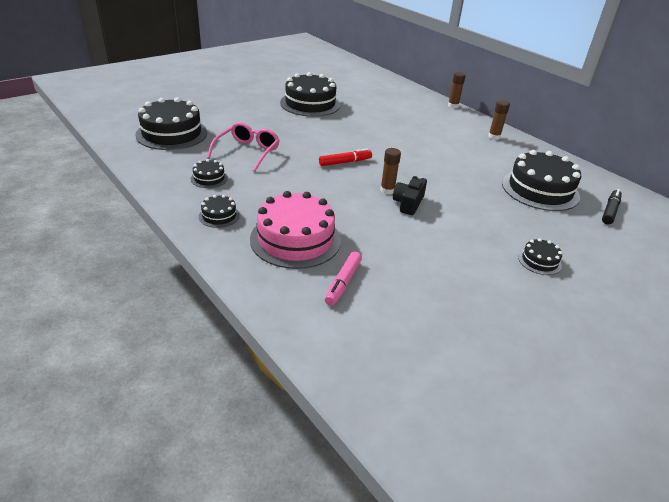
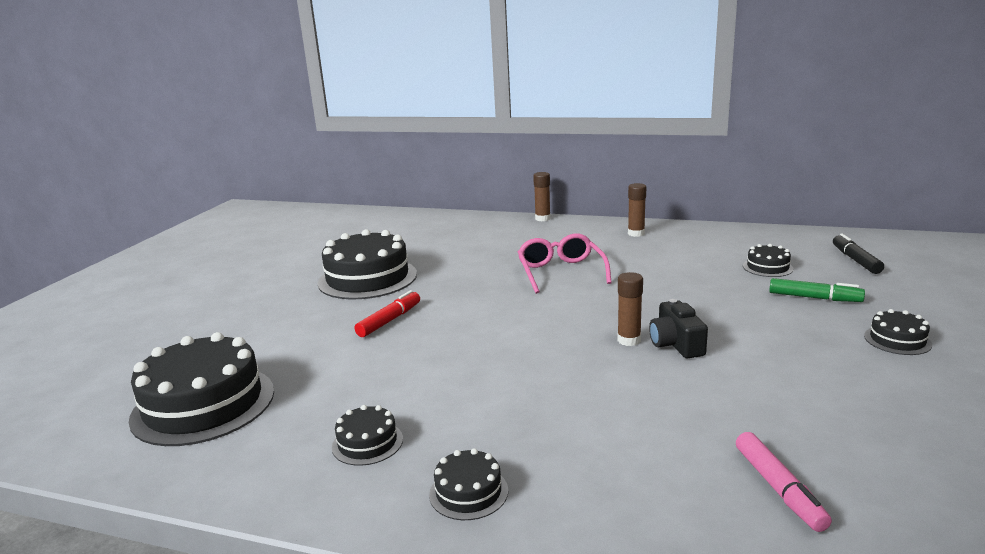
camera: 30 degrees left, 15 degrees down
(247, 152) = (372, 376): pink glasses -> pink glasses (561, 272)
(295, 239) = (627, 464): pink cake -> none
(345, 162) = (525, 330): red marker -> red marker (389, 320)
(535, 218) = (814, 298): none -> green marker
(540, 190) = (767, 267): black cake -> black cake, size x0.46

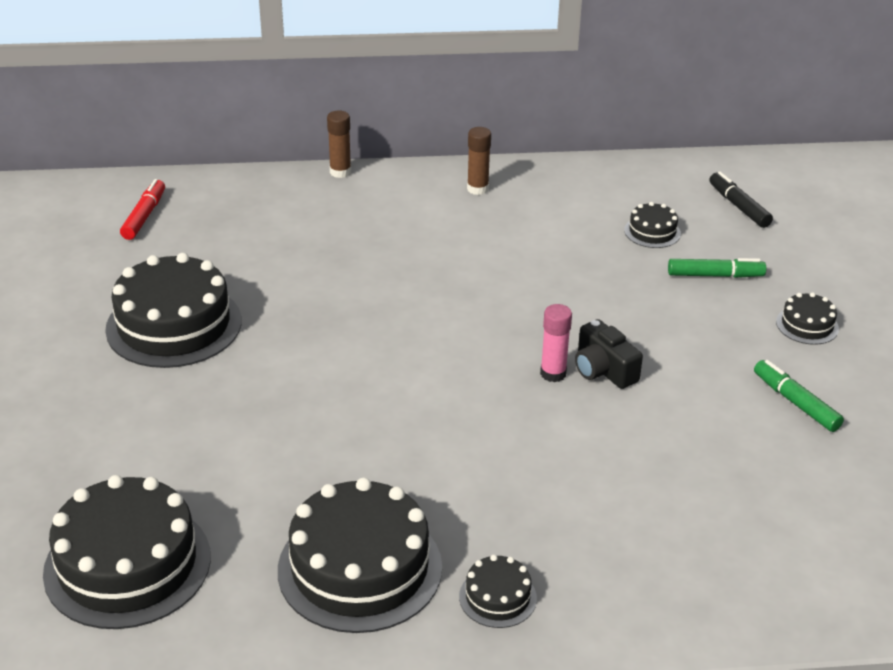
camera: 25 degrees left, 15 degrees up
(367, 443) = (360, 568): black cake -> black cake, size x2.16
(389, 320) = (259, 394): red marker -> red marker (144, 216)
(561, 272) = (421, 275): pink glasses -> none
(629, 340) = (553, 374): brown glue stick -> pink glue stick
(779, 488) = (757, 525): pink marker -> none
(864, 394) = (795, 402): none -> green marker

